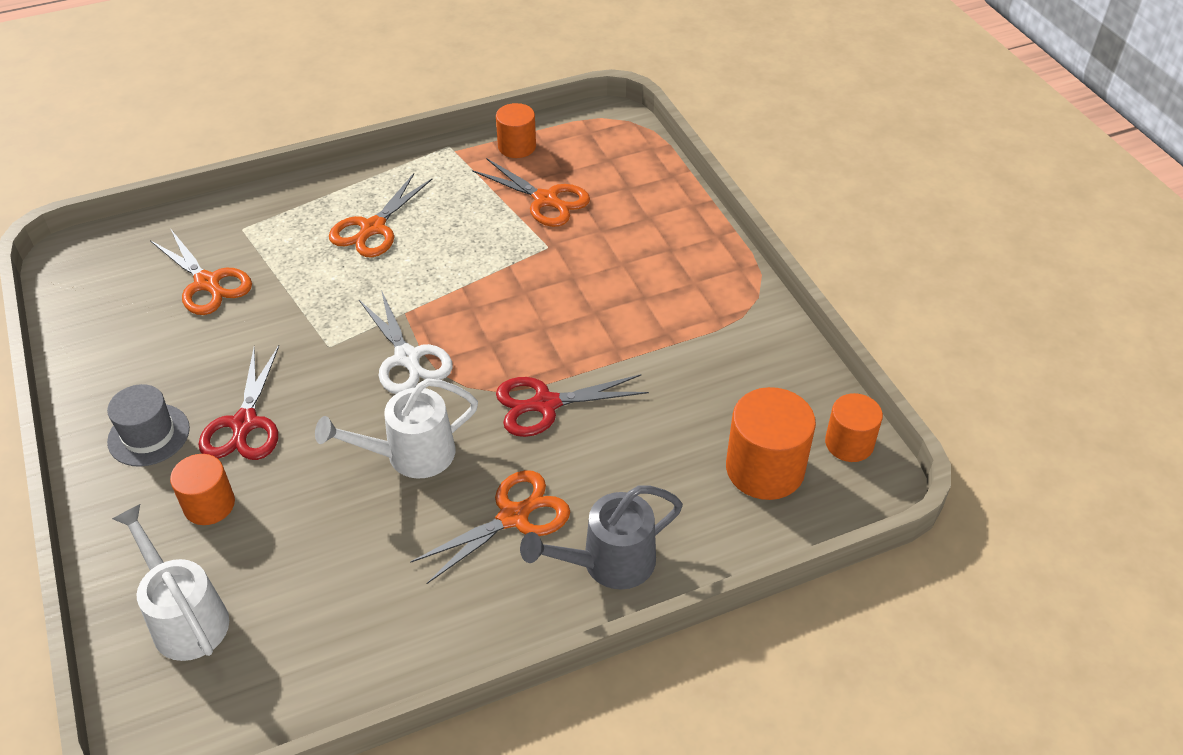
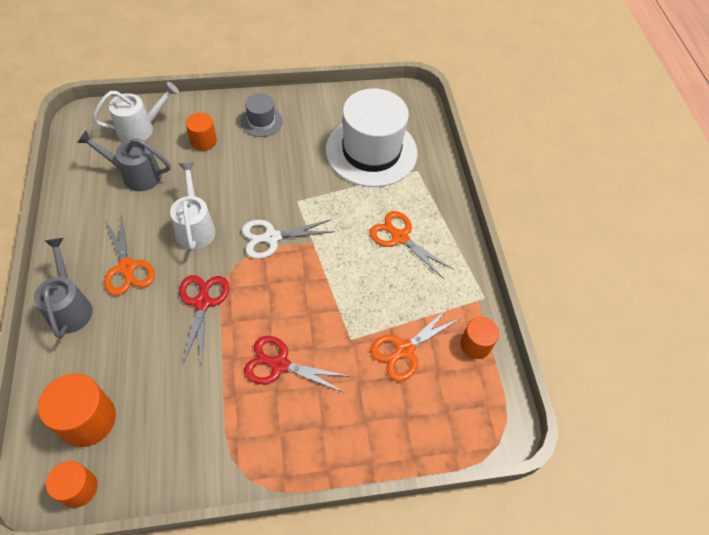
camera: 100 degrees right, 10 degrees up
(207, 283) = (371, 151): orange scissors -> white hat
(244, 424) = (252, 158): red scissors -> red scissors (279, 365)
(311, 579) = (136, 175): none -> grey watering can

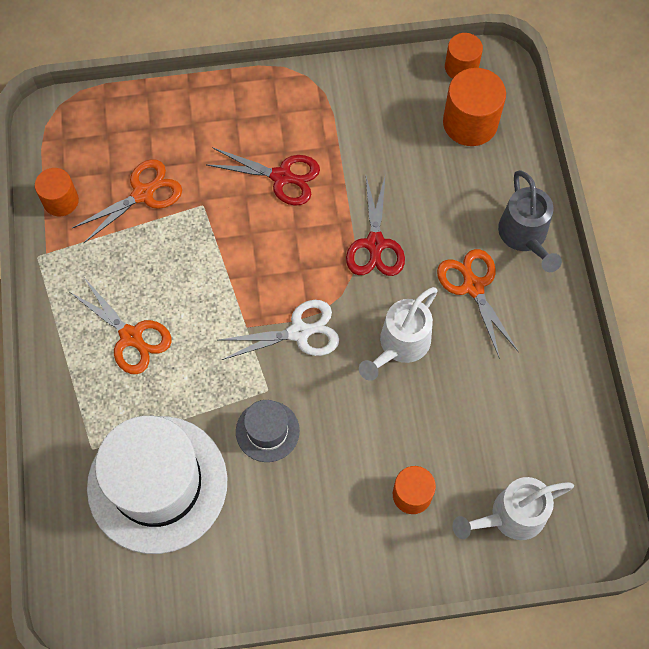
camera: 175 degrees left, 10 degrees up
(136, 175) = (497, 427): grey watering can -> none
(195, 227) = (400, 345): white watering can -> white watering can turned 45 degrees clockwise
(261, 121) = (327, 539): grey hat -> grey hat (267, 431)

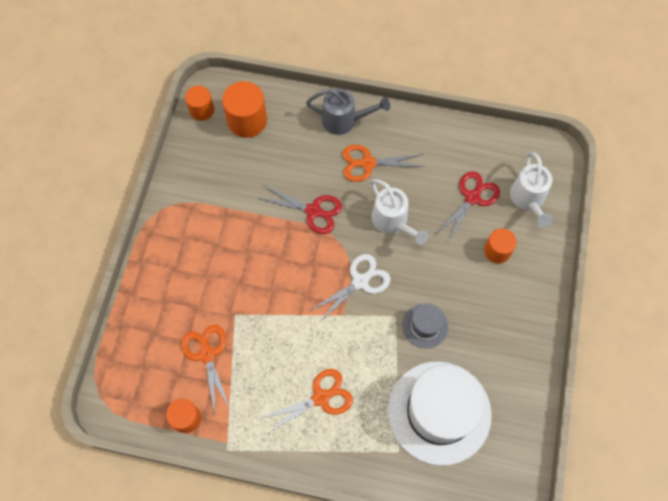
camera: 70 degrees left, 0 degrees up
(281, 177) = (235, 253): red scissors -> red scissors (472, 198)
(299, 332) = (360, 281): white scissors -> white scissors turned 45 degrees clockwise

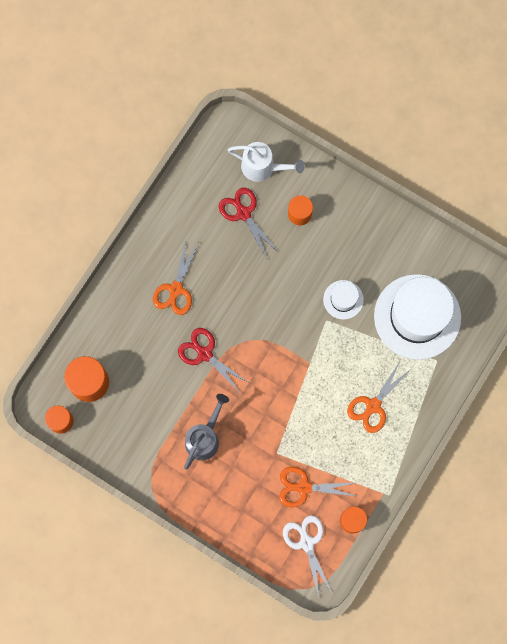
camera: 70 degrees left, 10 degrees up
(313, 211) = (205, 354): red scissors -> red scissors turned 90 degrees counterclockwise
(321, 398) = (373, 406): orange scissors -> orange scissors turned 135 degrees counterclockwise
(344, 120) = (124, 294): grey watering can -> grey watering can (205, 437)
(360, 281) = (285, 337): white scissors -> white scissors (307, 543)
(393, 222) = (241, 289): white watering can -> none
(425, 326) = (343, 299): grey hat -> white hat

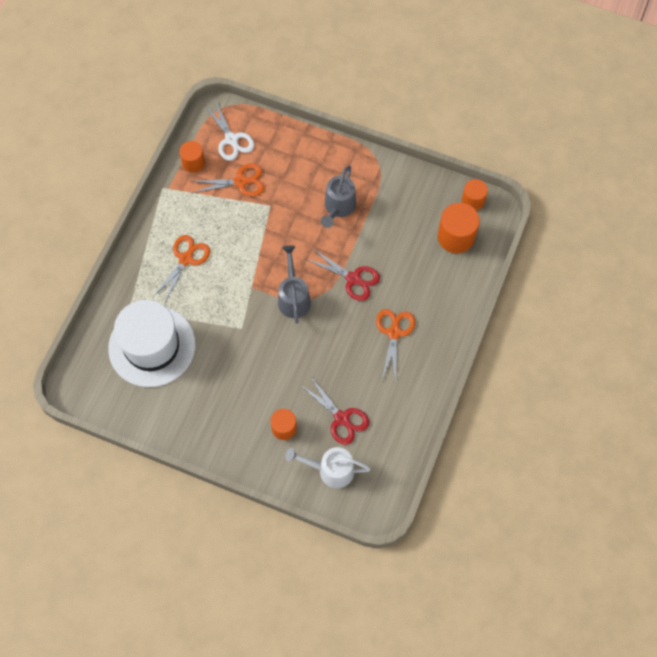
camera: 170 degrees right, 10 degrees down
(269, 344) = (293, 297): none -> grey watering can
(343, 299) = (227, 350): white hat -> none

